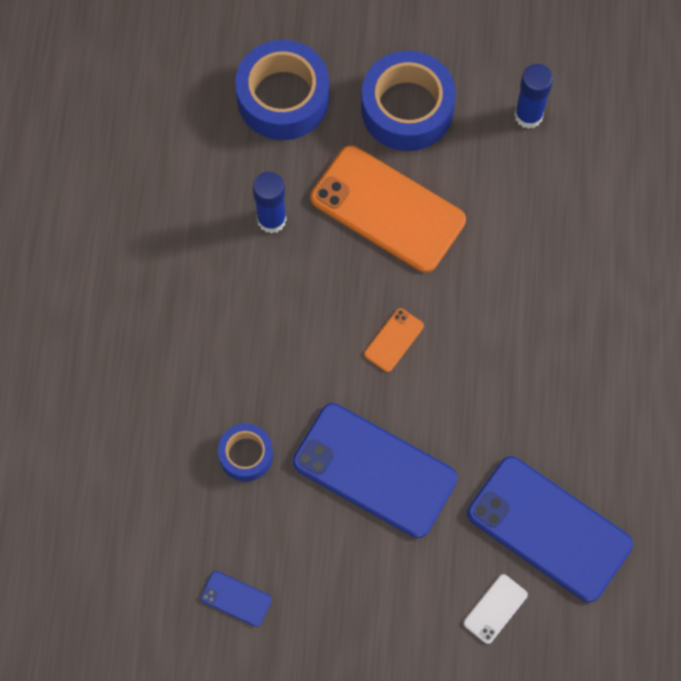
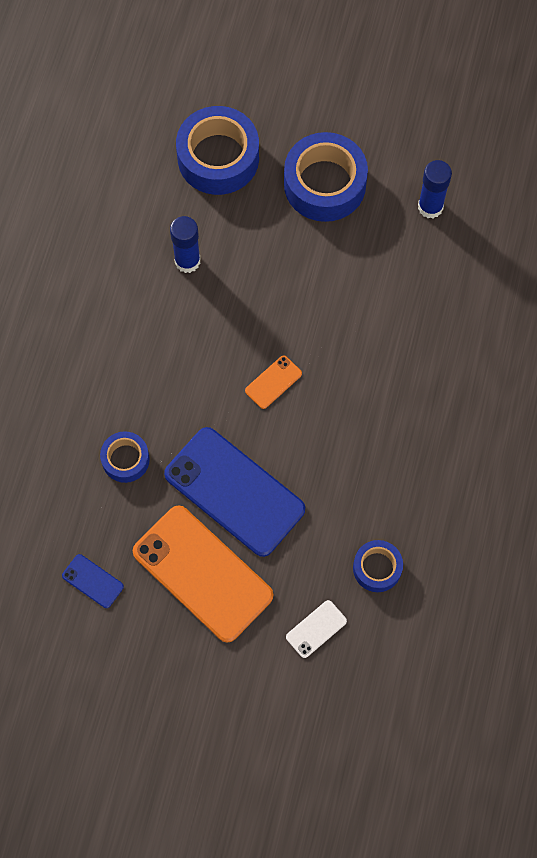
camera: 10 degrees right, 0 degrees up
(387, 209) = (290, 268): orange phone -> orange phone (202, 573)
(549, 529) = (377, 568): blue phone -> blue tape

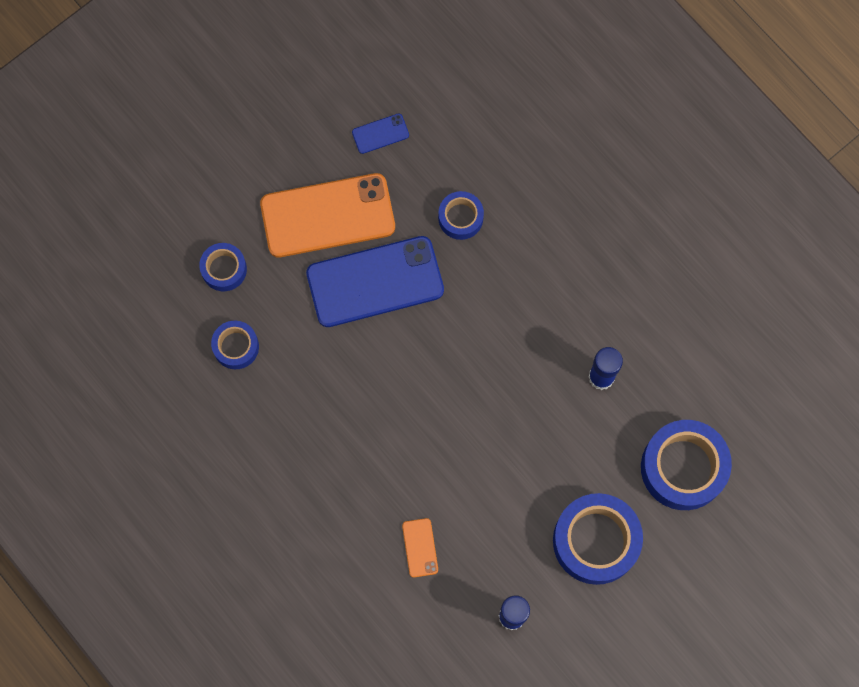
camera: 125 degrees right, 5 degrees up
(273, 382) = (444, 373): orange phone -> orange phone (420, 547)
(316, 629) = (224, 269): white phone -> blue tape

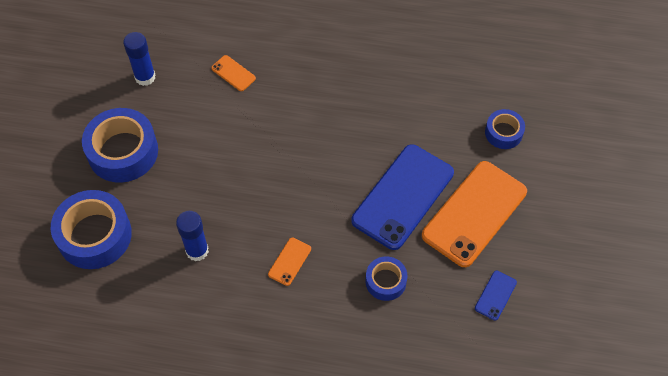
camera: 140 degrees right, 15 degrees down
(236, 347) = (449, 97): blue tape -> none
(527, 301) = (289, 261): none -> orange phone

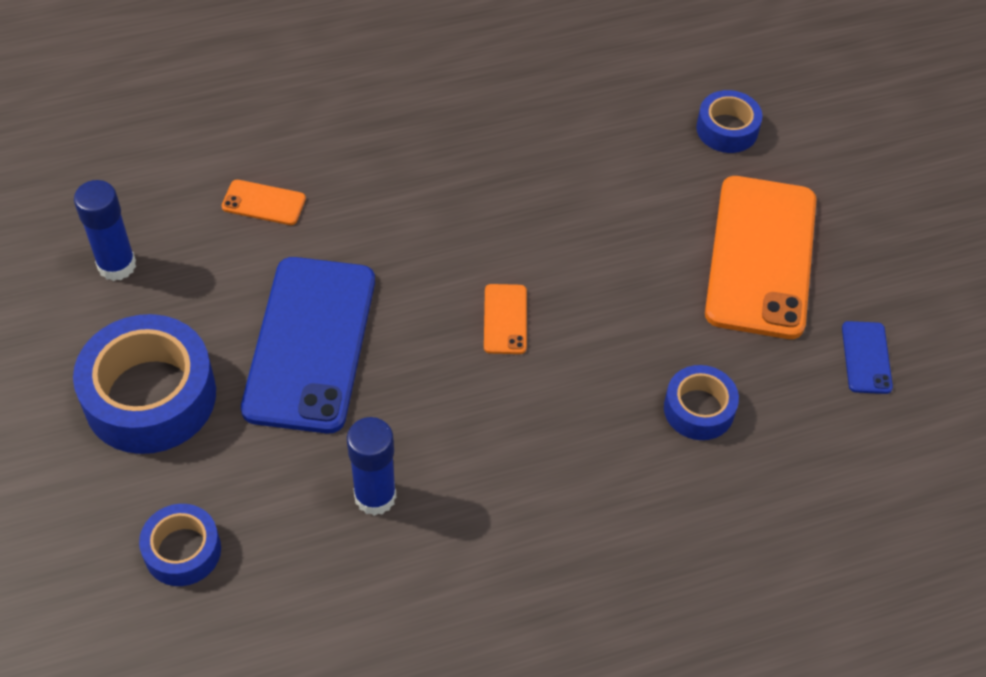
camera: 30 degrees left, 5 degrees down
(94, 235) = (182, 551): blue tape -> blue tape, size x0.54
(289, 261) = (534, 446): orange phone -> orange phone (505, 319)
(403, 196) = (643, 276): blue phone -> blue phone (310, 344)

